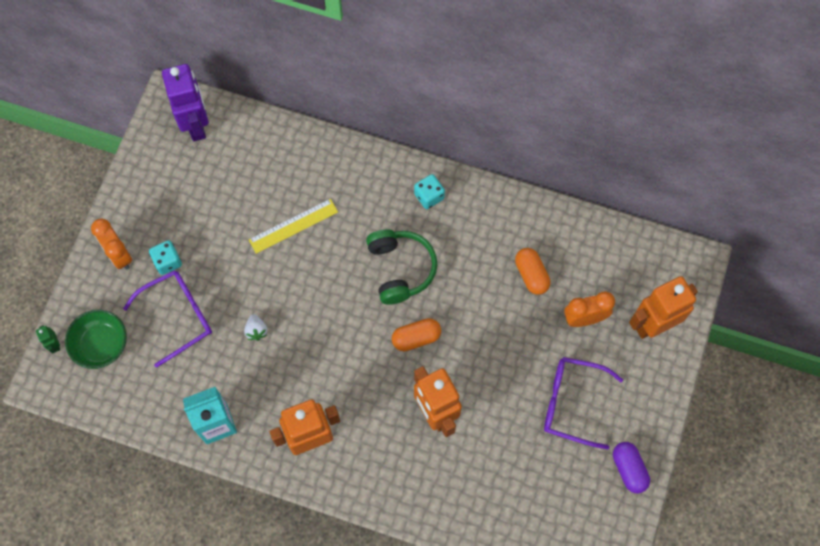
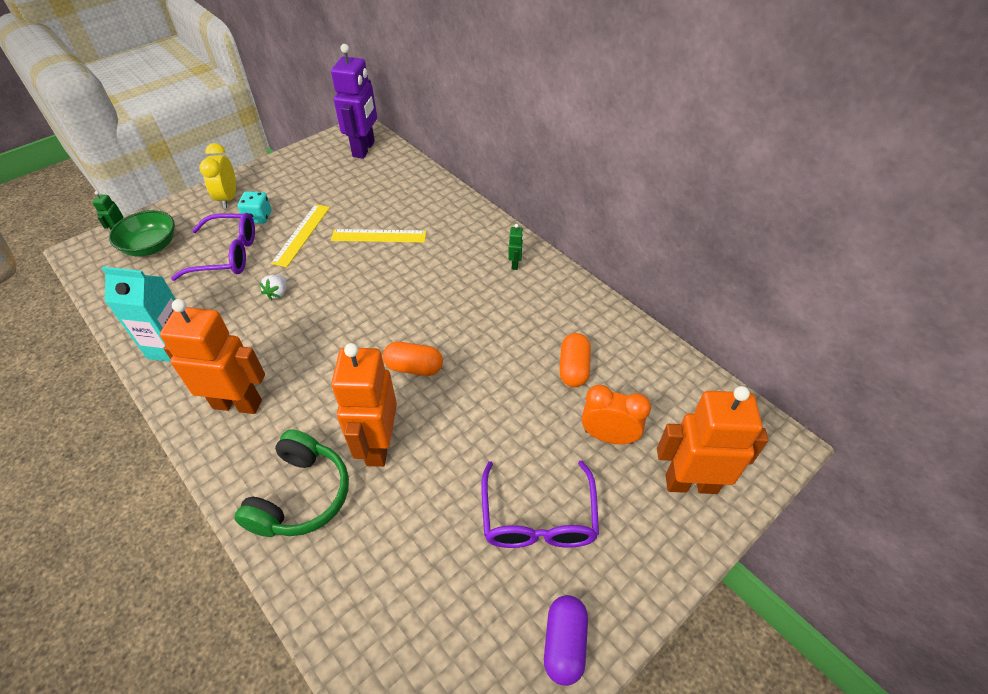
camera: 30 degrees right, 20 degrees down
(119, 255) = (228, 198): orange clock -> yellow clock
(224, 260) = (302, 234): none -> yellow ruler
(400, 269) = (445, 305): green headphones -> green headphones (301, 495)
(429, 196) = (515, 264): turquoise dice -> green robot
(572, 403) = (538, 518): purple glasses -> purple glasses turned 135 degrees counterclockwise

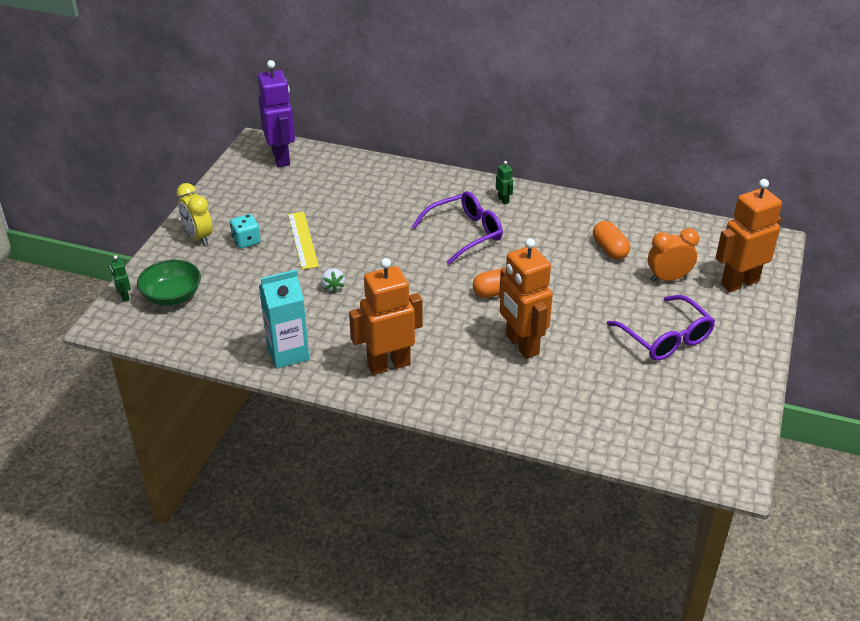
camera: 30 degrees left, 10 degrees down
(227, 255) = (253, 277): purple glasses -> purple glasses (465, 233)
(301, 495) = (499, 393): green headphones -> none
(378, 236) = (372, 218): yellow ruler -> none
(564, 644) = (736, 388): purple capsule -> none

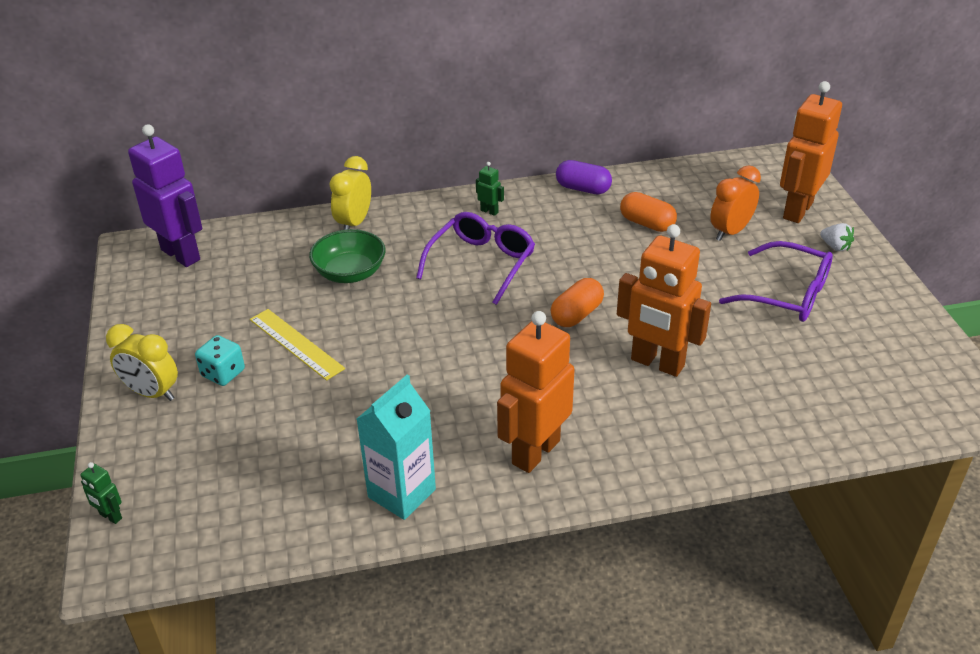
camera: 30 degrees left, 0 degrees up
(172, 296) = (181, 486): green bowl -> green bowl (350, 273)
(333, 287) = (384, 386): white strawberry -> white strawberry (835, 247)
(405, 175) = (354, 223): none -> yellow clock
(586, 208) = (583, 189): none -> purple capsule

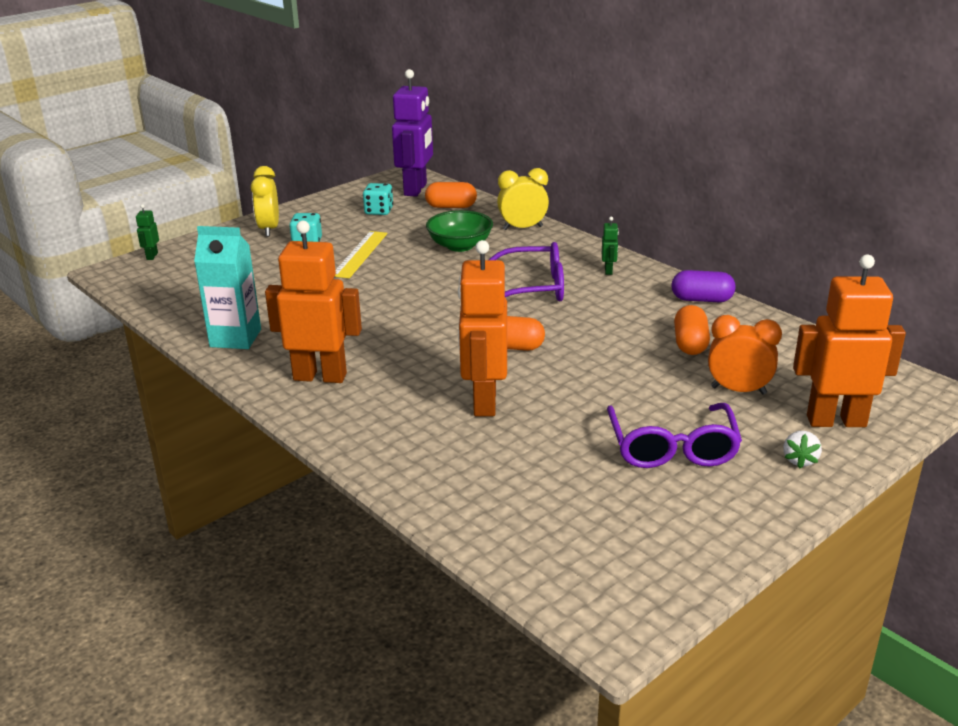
camera: 60 degrees right, 10 degrees down
(204, 297) = (379, 211): none -> turquoise dice
(253, 247) = (451, 206): none -> orange capsule
(583, 189) = (701, 299): purple capsule -> purple capsule turned 75 degrees counterclockwise

